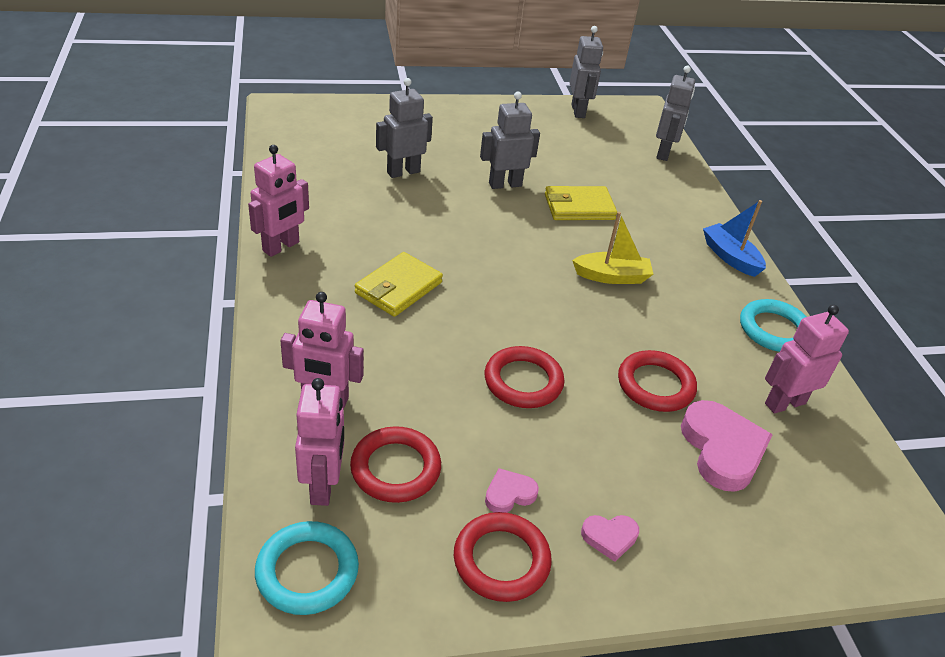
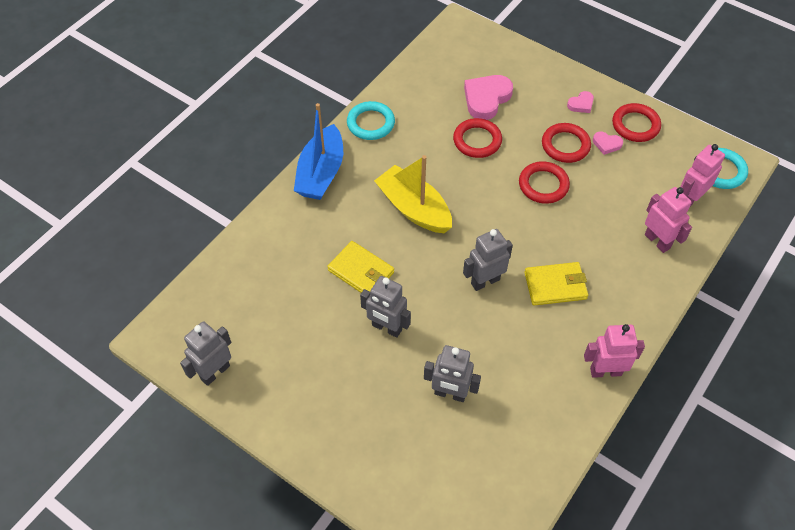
camera: 130 degrees left, 15 degrees up
(395, 468) = (649, 186): red ring -> red ring (565, 145)
(609, 537) = (581, 104): pink heart -> pink heart turned 105 degrees clockwise
(612, 276) = (414, 208): yellow boat -> yellow boat, size x1.57
(663, 153) = (221, 278): grey robot -> grey robot (485, 281)
(730, 257) = (321, 173): blue boat -> blue boat, size x1.57
(784, 403) = (425, 94): pink robot -> none

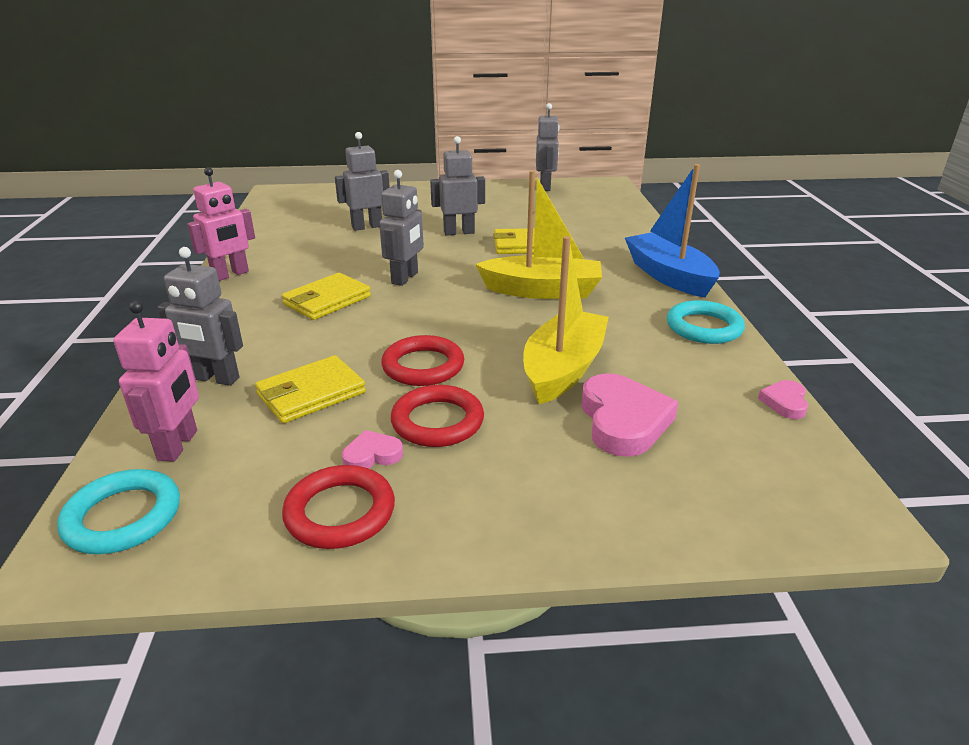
camera: 140 degrees right, 25 degrees down
(477, 140) = (563, 369): red ring -> yellow boat
(581, 104) = (471, 494): pink heart -> pink heart (785, 402)
(612, 198) = (311, 393): none -> yellow wallet
(657, 241) = (215, 379): pink robot -> grey robot

